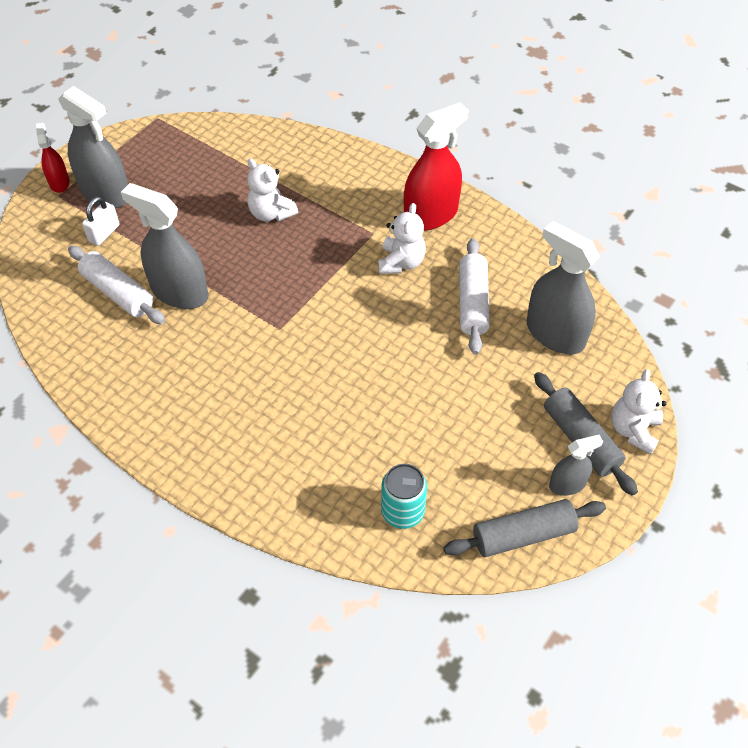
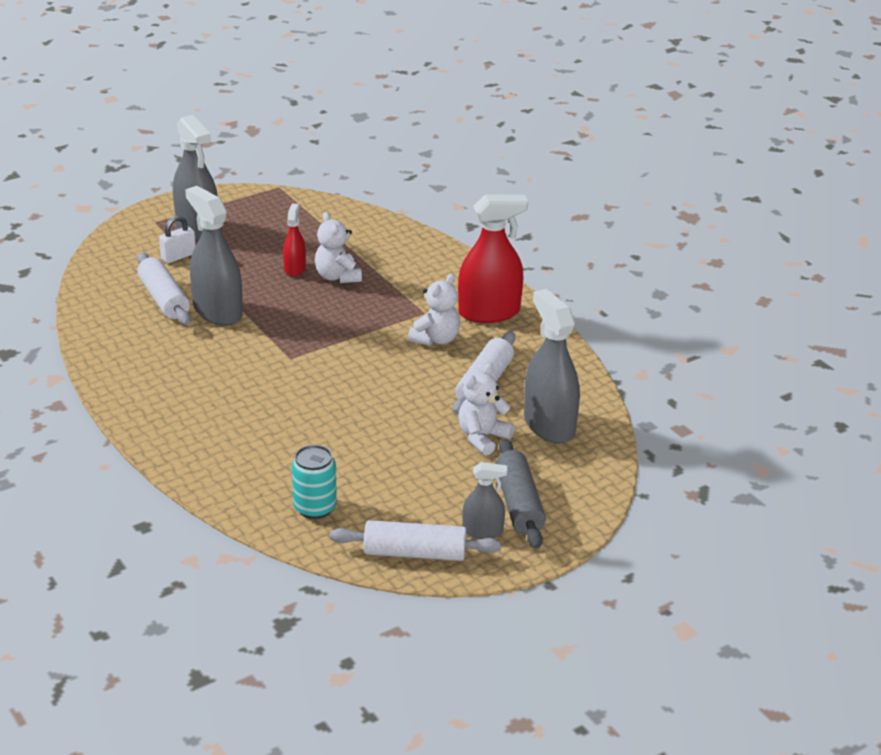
camera: 20 degrees right, 20 degrees down
(59, 183) = (162, 213): red spray bottle -> red spray bottle (295, 268)
(523, 535) = (415, 553): grey rolling pin -> white rolling pin
(633, 430) = (576, 511): white teddy bear -> white teddy bear (482, 438)

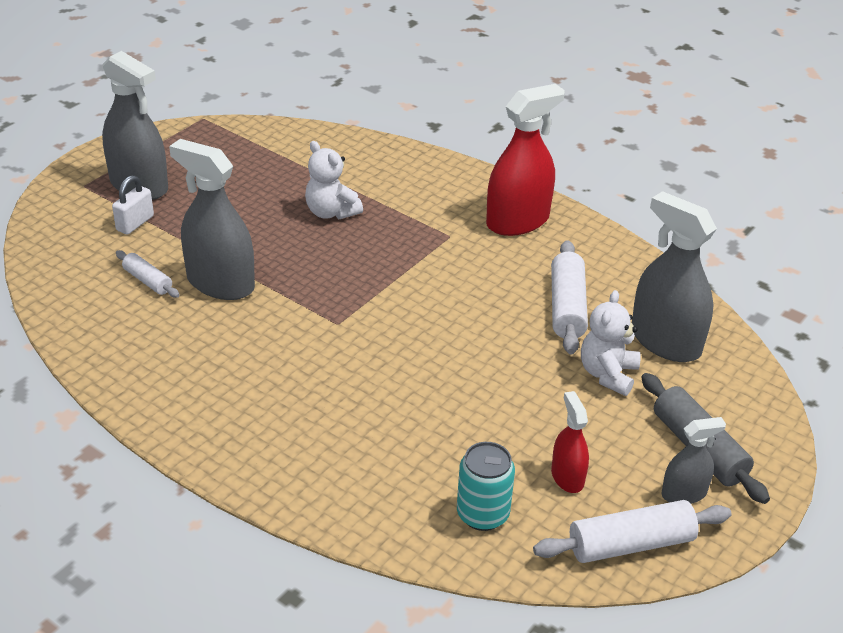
camera: 20 degrees left, 5 degrees up
(164, 299) = (148, 281): white rolling pin -> white rolling pin, size x0.58
(295, 268) = (277, 212): red spray bottle -> red spray bottle (567, 477)
(436, 339) = (482, 265): white teddy bear -> none

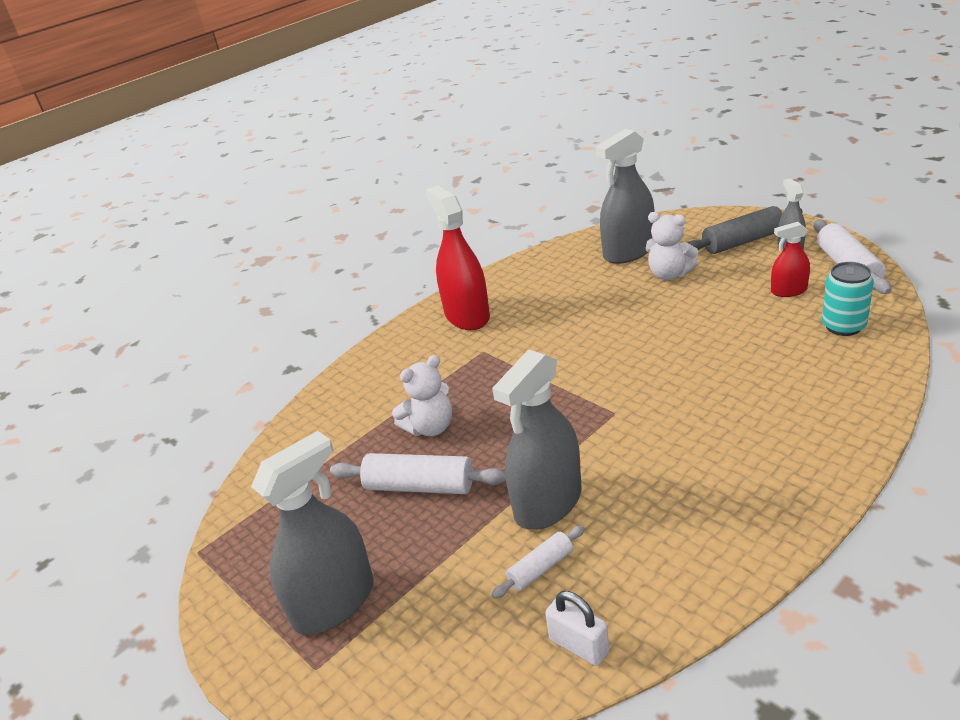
camera: 75 degrees left, 5 degrees down
(135, 223) = (419, 596): white padlock -> white padlock (579, 645)
(567, 307) = (588, 291): white rolling pin -> white rolling pin (420, 486)

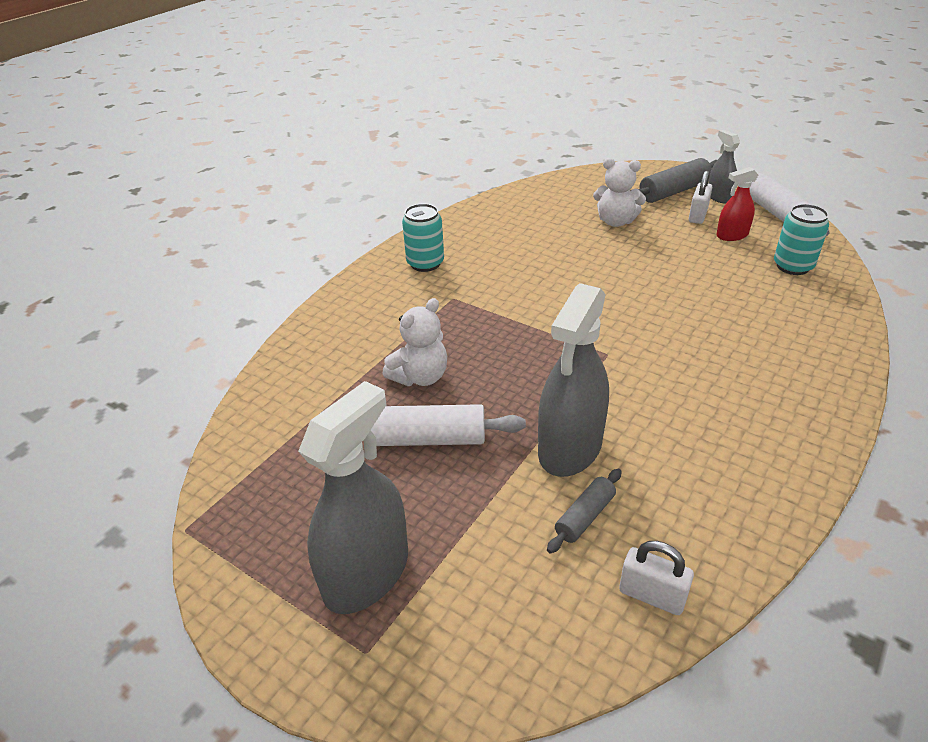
camera: 15 degrees left, 5 degrees up
(467, 316) = (425, 263): red spray bottle -> turquoise can
(540, 568) = (585, 516): white rolling pin -> grey rolling pin
(628, 251) = (569, 201): grey spray bottle -> none
(759, 268) = (698, 216): none -> white padlock

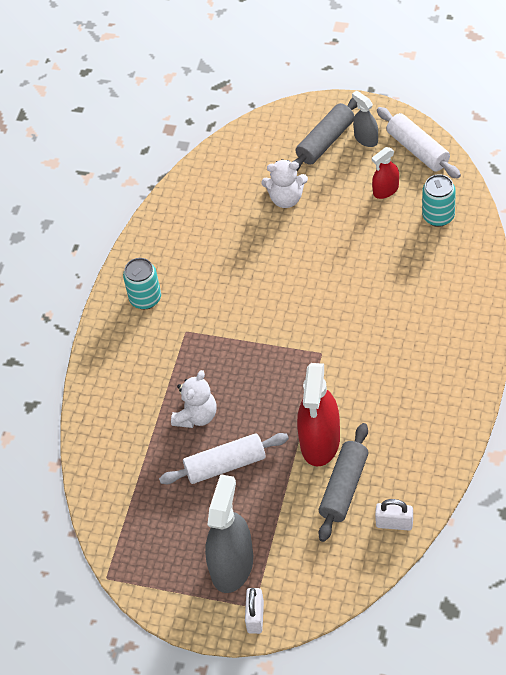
camera: 15 degrees left, 15 degrees up
(570, 448) = (320, 441): grey spray bottle -> red spray bottle
(585, 516) = (344, 487): grey rolling pin -> grey rolling pin, size x1.72
(698, 216) = (353, 171): white padlock -> white padlock (255, 617)

